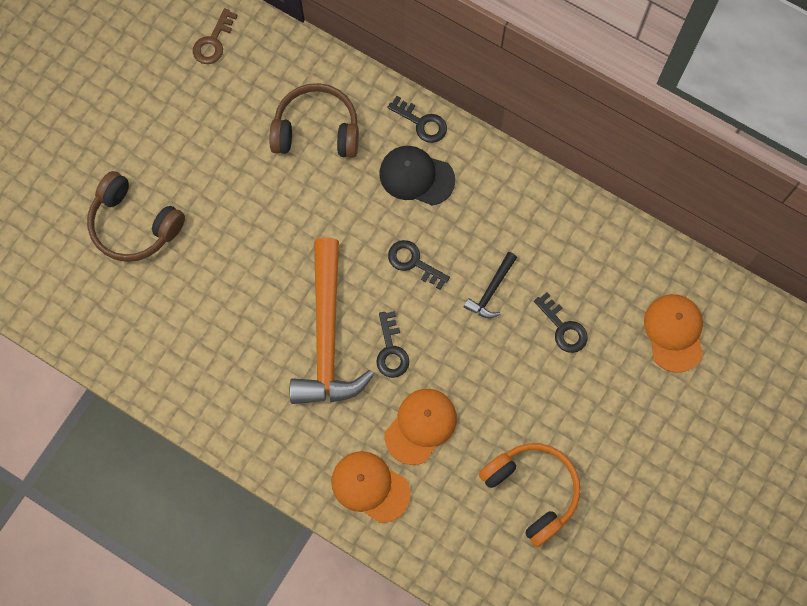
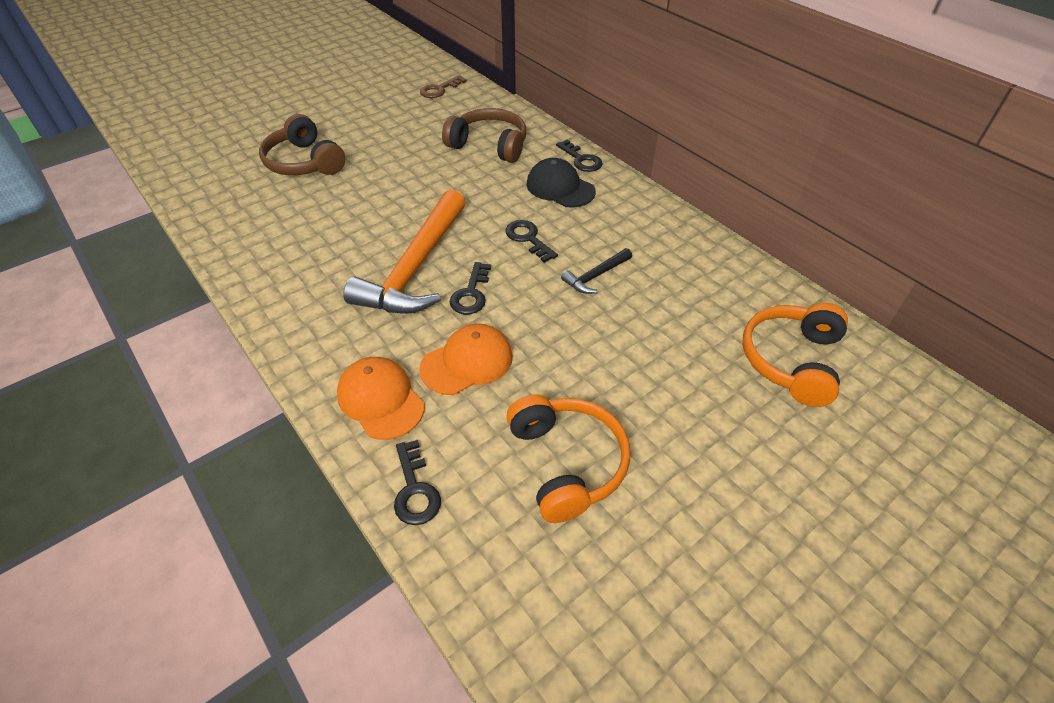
camera: 20 degrees right, 25 degrees down
(563, 328) = (661, 323): black key -> black key (415, 490)
(674, 333) = (791, 360): orange cap -> orange headphones

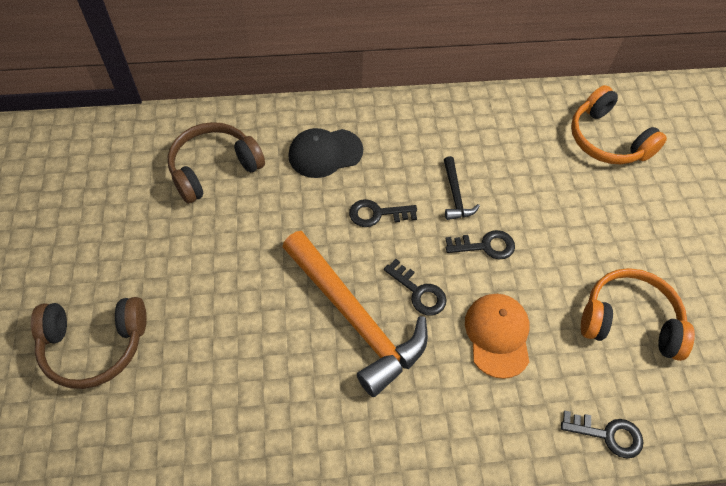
camera: 60 degrees left, 10 degrees up
(380, 399) = (503, 420): orange cap -> none
(439, 90) = (69, 157): brown key -> none
(581, 159) = (297, 115): black key -> black key (485, 246)

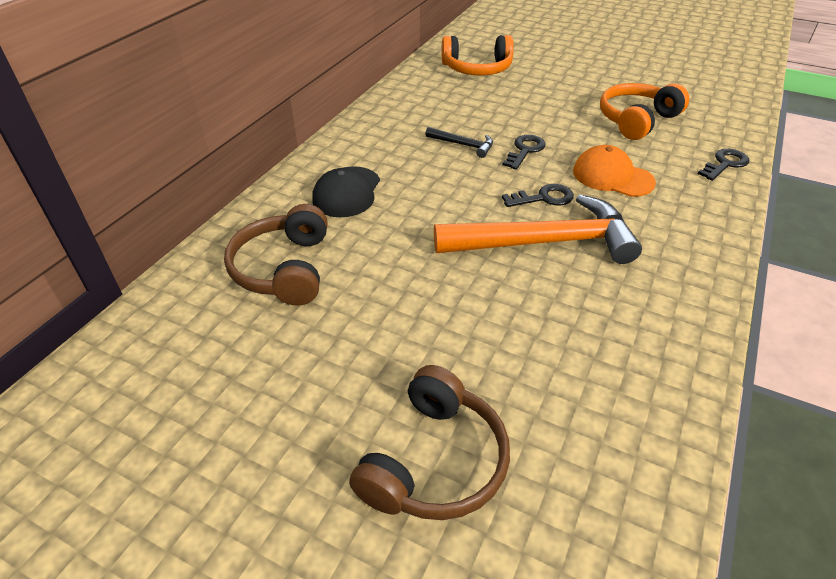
camera: 55 degrees left, 15 degrees down
(377, 214) = (444, 189): black key -> none

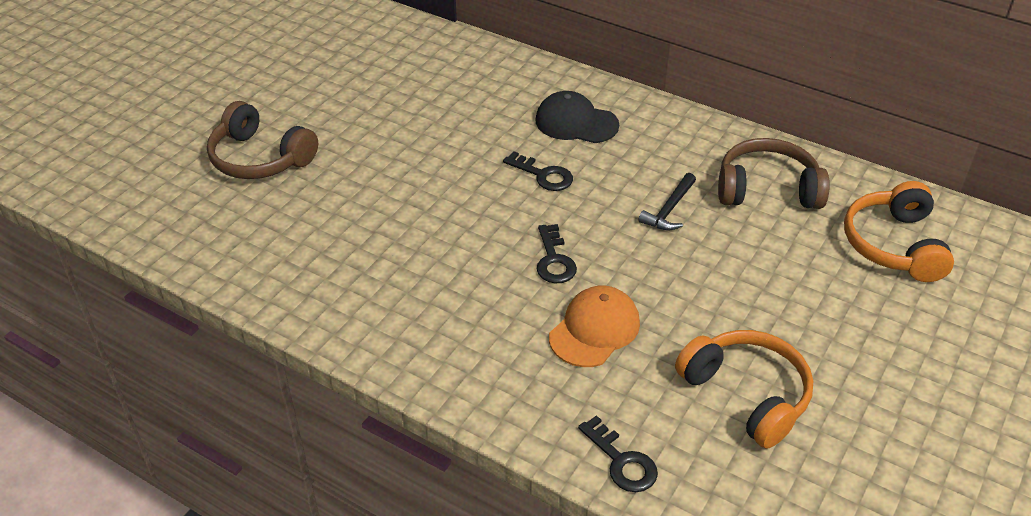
camera: 95 degrees right, 0 degrees up
(283, 269) = (467, 90): brown headphones -> brown headphones (767, 189)
(525, 150) = (657, 261): black key -> black key (543, 175)
(544, 242) = (476, 247): orange hammer -> none

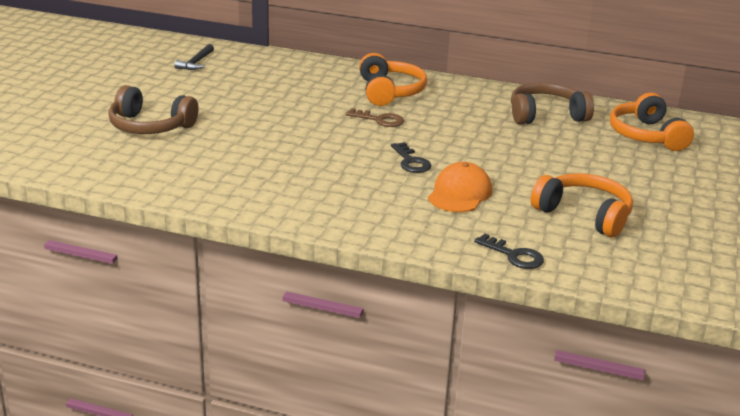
camera: 15 degrees left, 15 degrees down
(543, 175) = (380, 120): black key -> brown key
(576, 123) = (390, 92): black cap -> orange headphones
(669, 209) = (482, 130): black hammer -> black hammer (196, 63)

